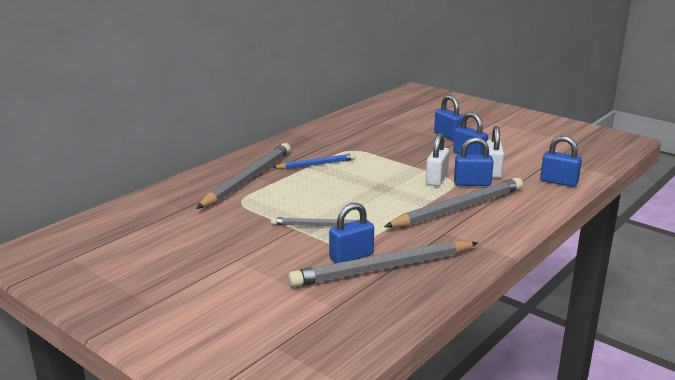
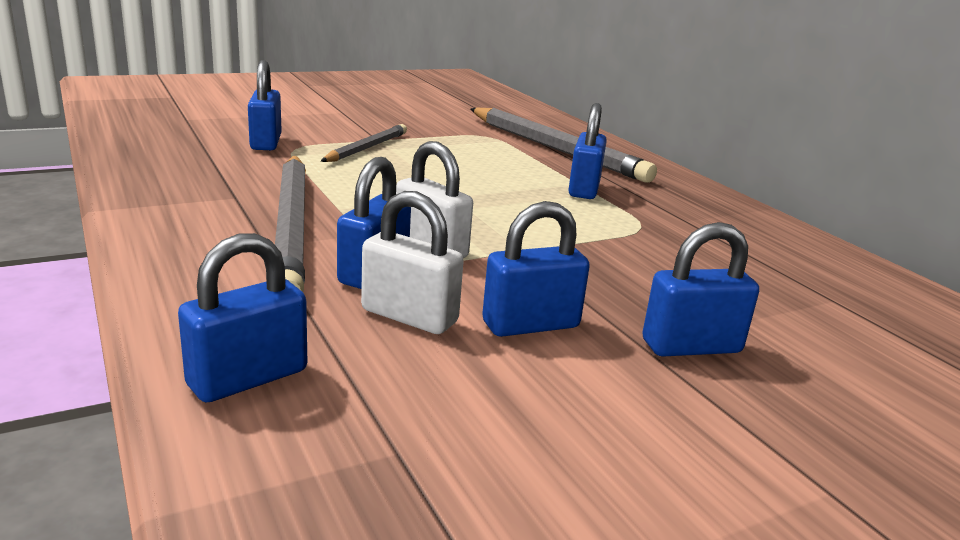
camera: 110 degrees right, 0 degrees up
(316, 164) = (584, 189): blue pencil -> blue padlock
(382, 268) = (214, 146): grey pencil -> none

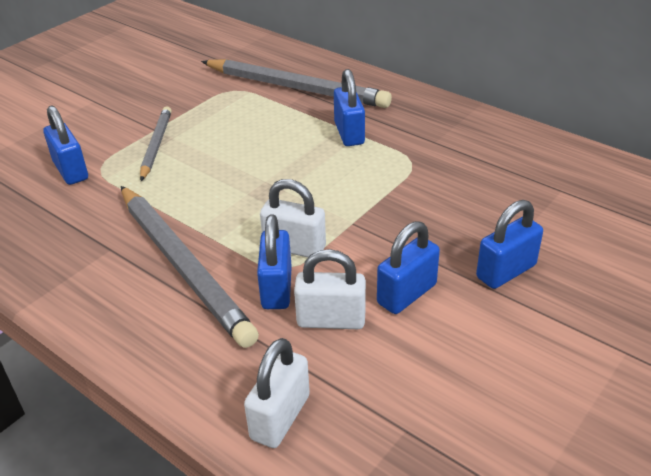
camera: 20 degrees left, 15 degrees up
(248, 378) = (280, 417): blue padlock -> white padlock

